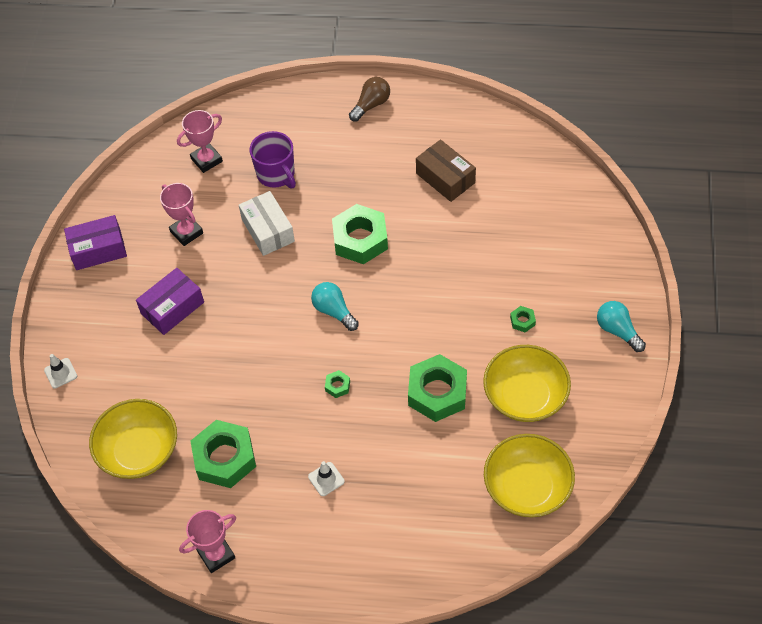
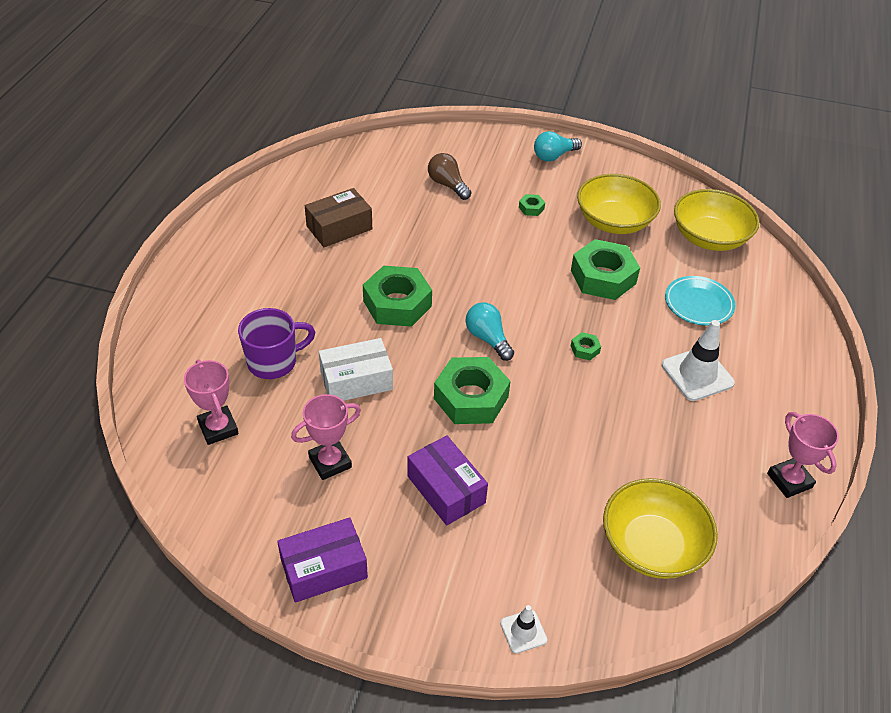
camera: 85 degrees left, 10 degrees down
(98, 250) = (324, 568): purple box -> purple box turned 75 degrees clockwise
(225, 458) = (668, 459): green nut -> green nut (471, 398)
(326, 479) = (697, 374): white traffic cone -> white traffic cone, size x1.82
(334, 311) = (488, 338): turquoise light bulb -> turquoise light bulb turned 90 degrees clockwise
(371, 105) = (208, 266): brown light bulb -> brown light bulb (447, 185)
(421, 478) = (698, 303): none -> turquoise plate

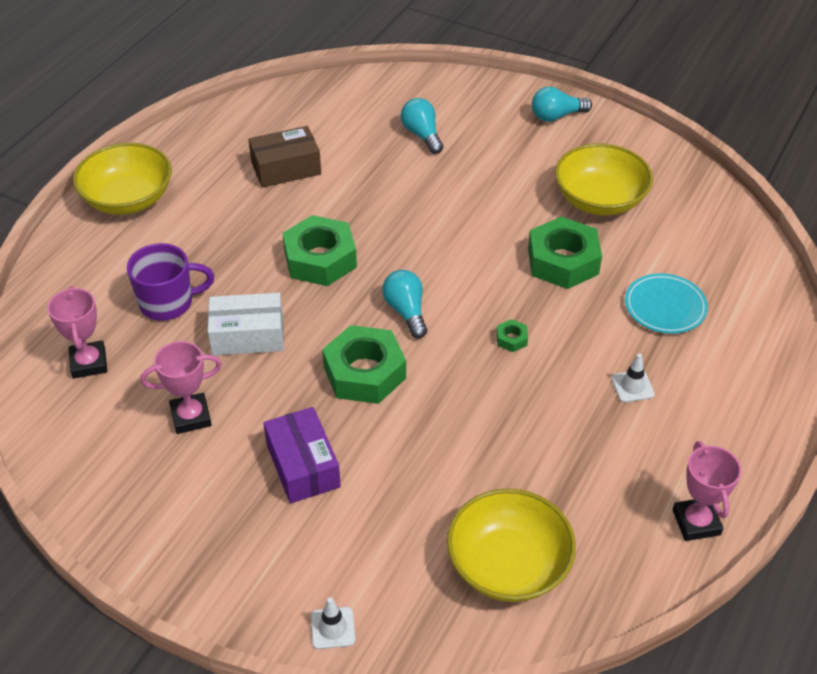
camera: 15 degrees right, 0 degrees up
(324, 568) = (147, 524): purple box -> none
(447, 185) = (422, 135): brown light bulb -> turquoise light bulb
(531, 208) = (508, 172): green nut -> none
(697, 374) = (632, 386): white traffic cone -> white traffic cone, size x0.55
(709, 237) = (707, 232): yellow bowl -> yellow bowl (128, 199)

